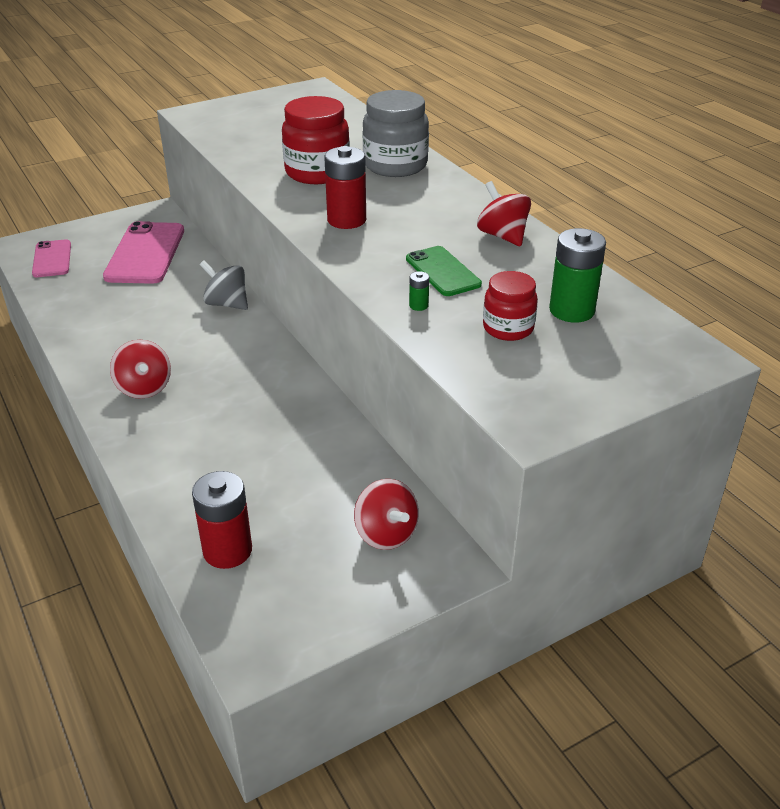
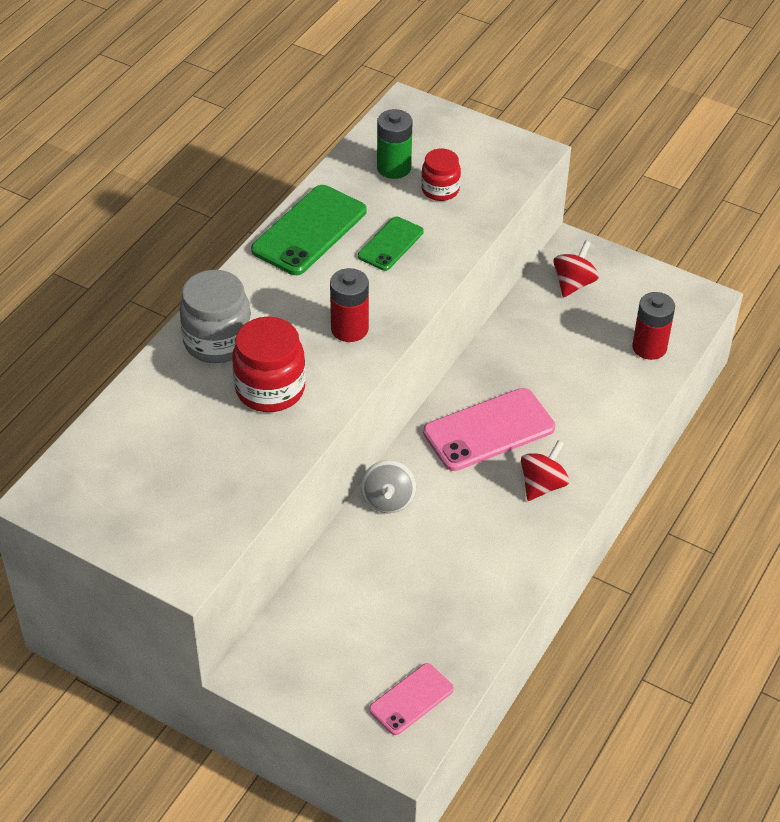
camera: 120 degrees left, 10 degrees up
(145, 253) = (345, 621): pink phone -> pink phone (489, 430)
(418, 305) = (447, 240): green battery -> none
(502, 236) = (309, 231): red spinning top -> green phone

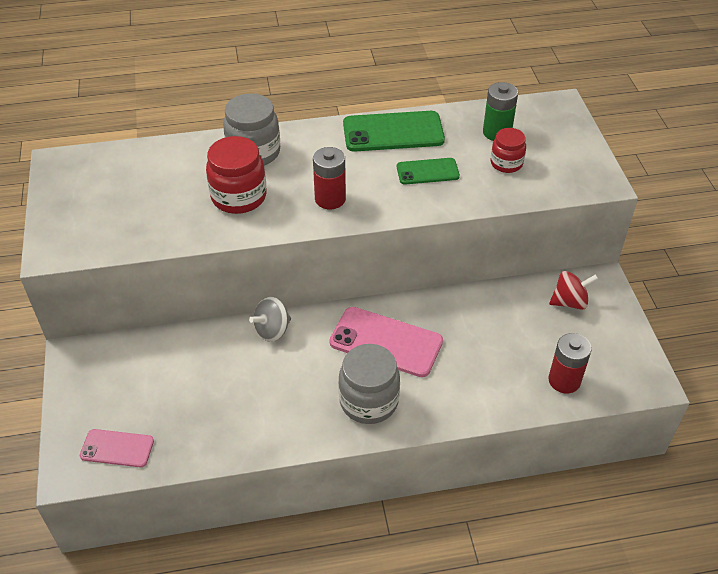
camera: 50 degrees right, 0 degrees up
(542, 485) = (369, 401): red spinning top -> grey jar

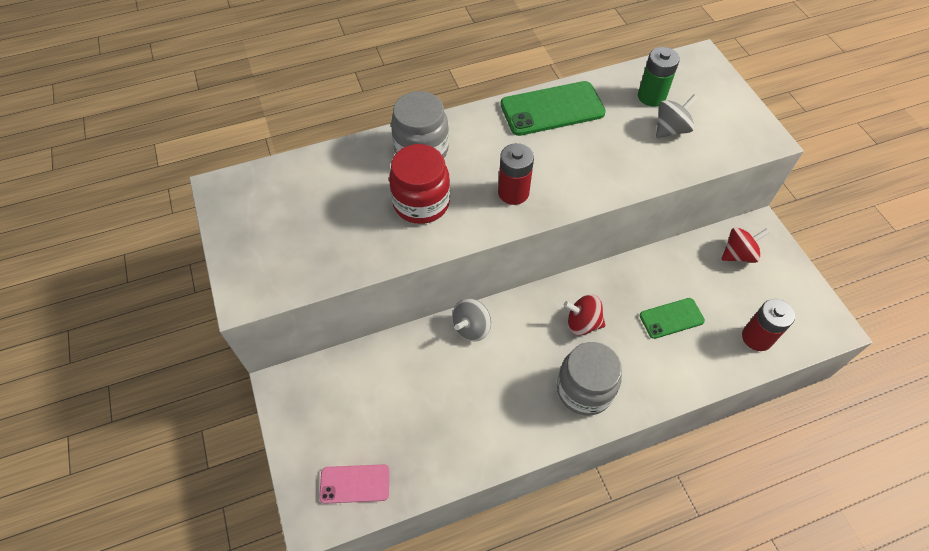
camera: 10 degrees left, 10 degrees up
(386, 342) = (582, 323): pink phone -> red spinning top
(427, 171) = (599, 149): green phone -> green phone (671, 318)
(506, 163) = (671, 129): red jar -> grey spinning top

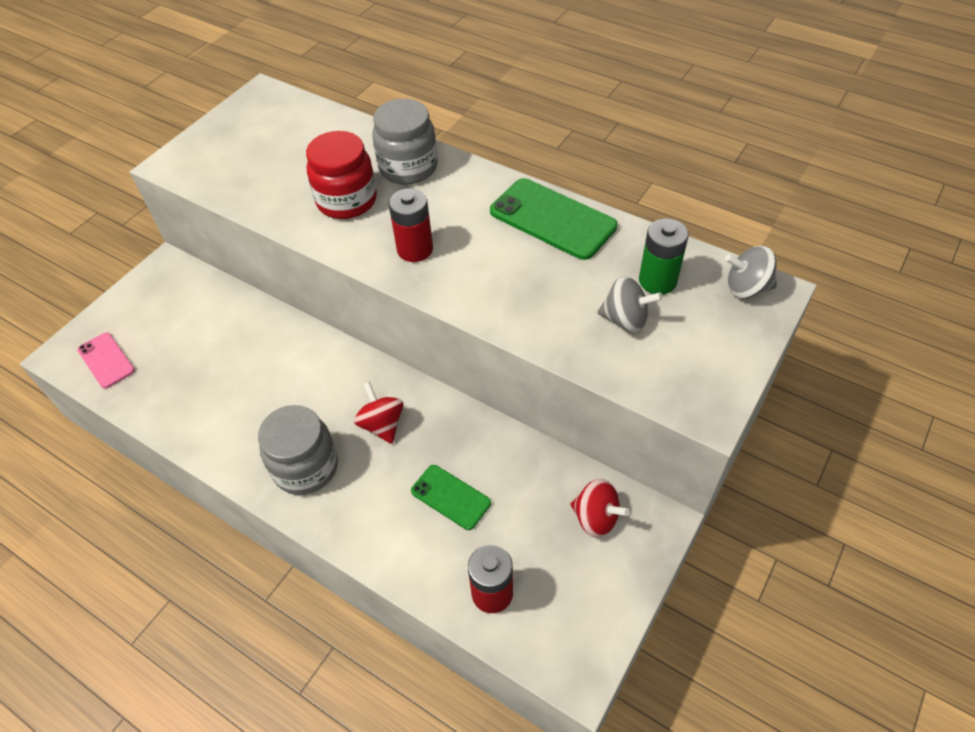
camera: 55 degrees right, 5 degrees down
(471, 327) = (310, 346): grey spinning top -> grey spinning top (746, 288)

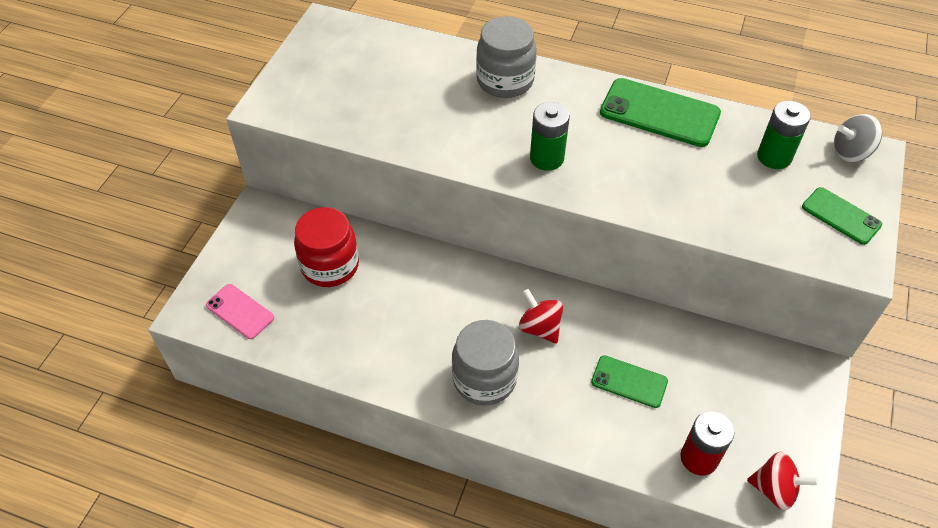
camera: 15 degrees left, 0 degrees up
(347, 200) = (461, 120): red jar -> red jar (330, 265)
(415, 249) = (546, 158): red battery -> green battery
(596, 518) = (762, 376): red spinning top -> red spinning top (774, 489)
(625, 320) = (761, 195): grey spinning top -> none
(707, 355) = (841, 216): none -> green phone

